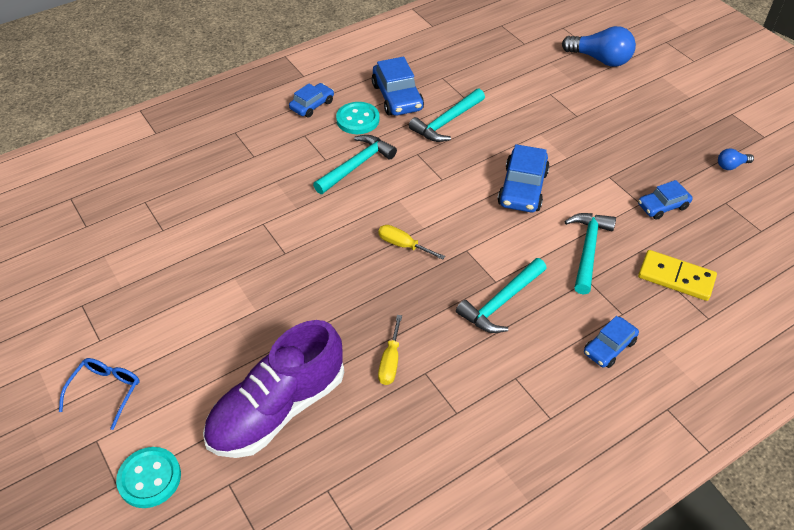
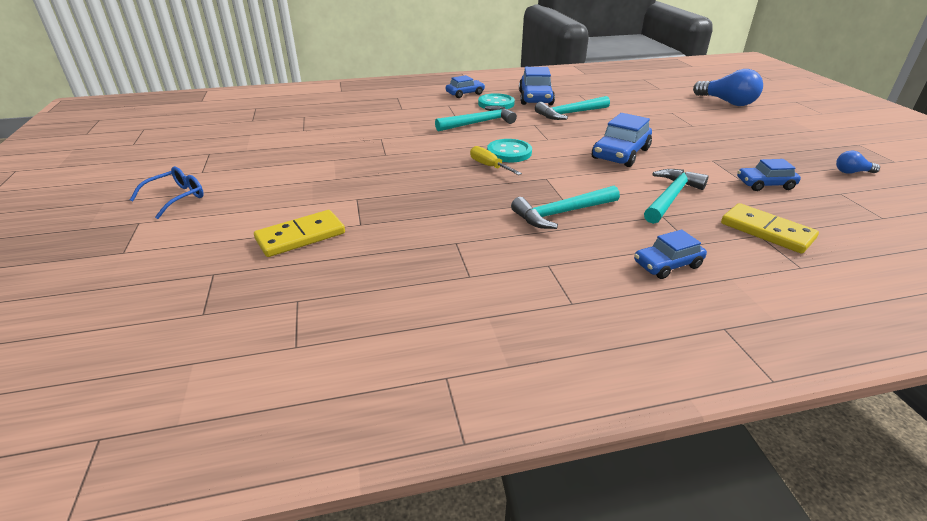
camera: 20 degrees right, 15 degrees down
(149, 478) = (153, 254): turquoise button -> turquoise button (509, 152)
(277, 409) = (300, 236): purple shoe -> yellow domino
(390, 361) = (427, 229): yellow screwdriver -> none

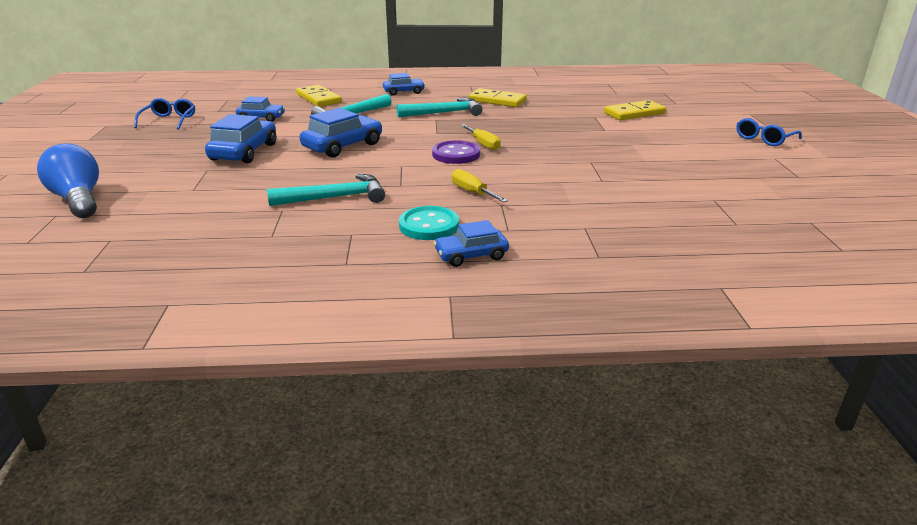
camera: 170 degrees left, 5 degrees down
(479, 123) = (472, 192): turquoise hammer -> yellow screwdriver
(503, 251) = (497, 101): none -> yellow domino
(509, 152) = (456, 154): turquoise button -> purple button
(535, 98) = (354, 232): blue car -> blue car (244, 152)
(851, 172) = (169, 120): blue light bulb -> blue glasses

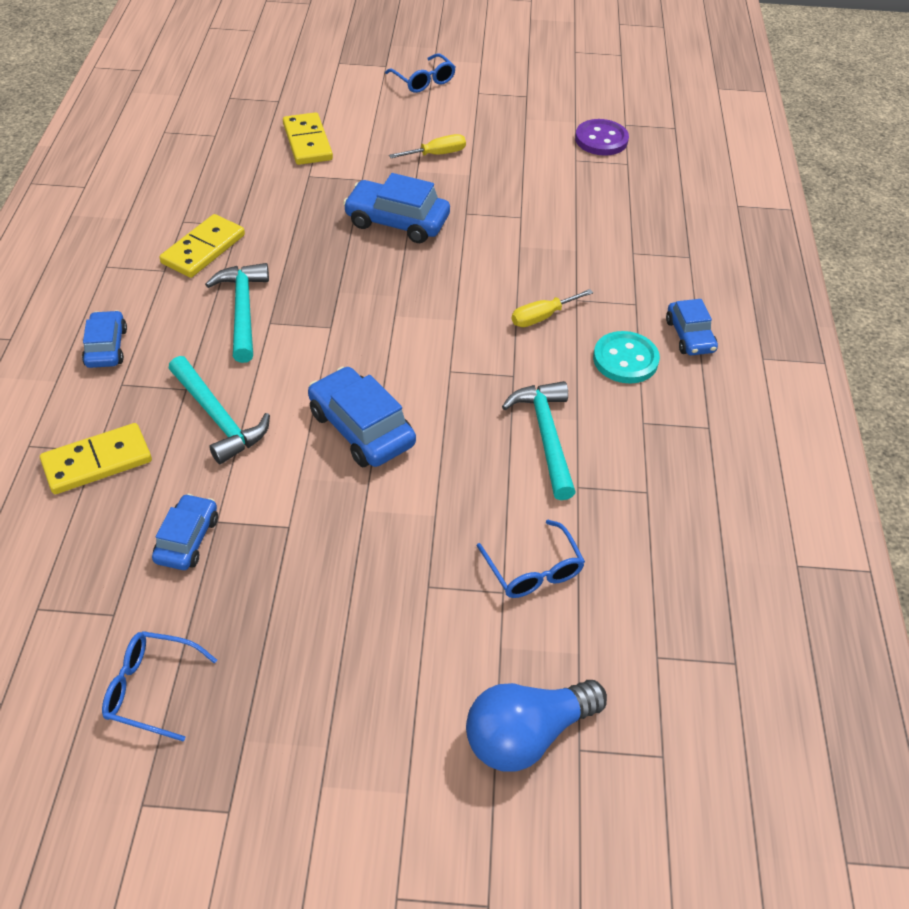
camera: 85 degrees left, 20 degrees up
(207, 198) = (533, 570): none -> blue glasses
(244, 152) = (360, 547): blue car -> blue car (397, 221)
(456, 154) = (420, 317): purple button -> purple button (601, 140)
(483, 144) = (389, 288): yellow screwdriver -> yellow screwdriver (437, 154)

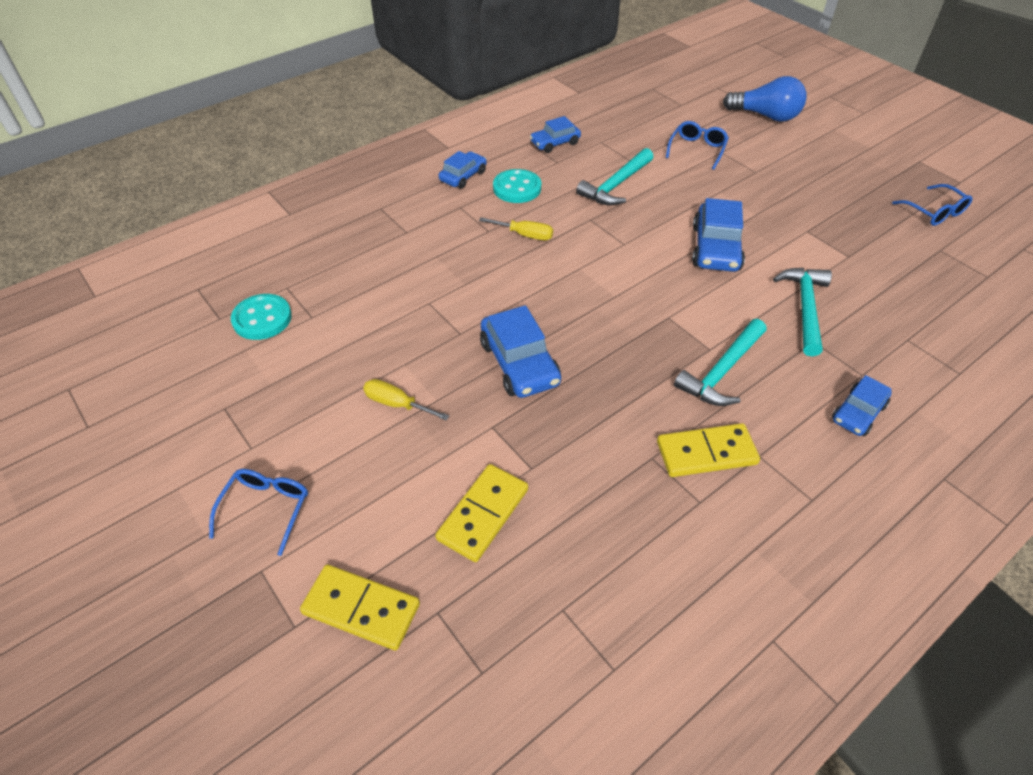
camera: 130 degrees left, 0 degrees up
(97, 461) = (910, 331): yellow domino -> yellow domino (361, 609)
(187, 539) = (874, 257): blue car -> blue car (555, 143)
(601, 140) = (262, 319): purple button -> turquoise button

